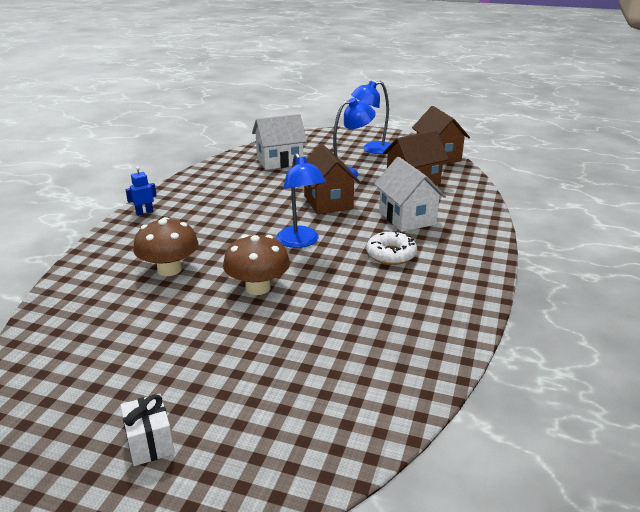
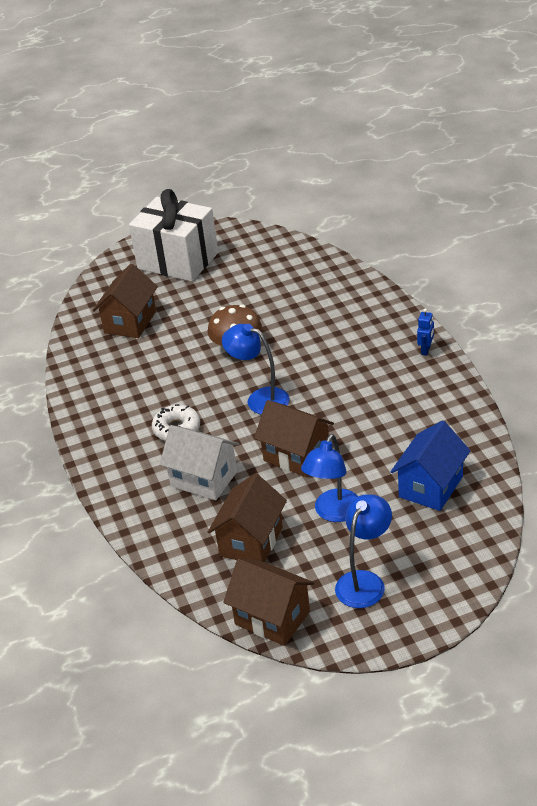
camera: 145 degrees right, 10 degrees up
(150, 443) = (178, 261): white gift -> white gift, size x2.48
(169, 269) = (315, 324): brown mushroom -> none
(279, 161) = (431, 487): white house -> blue house
(319, 383) = (130, 322): none -> brown house

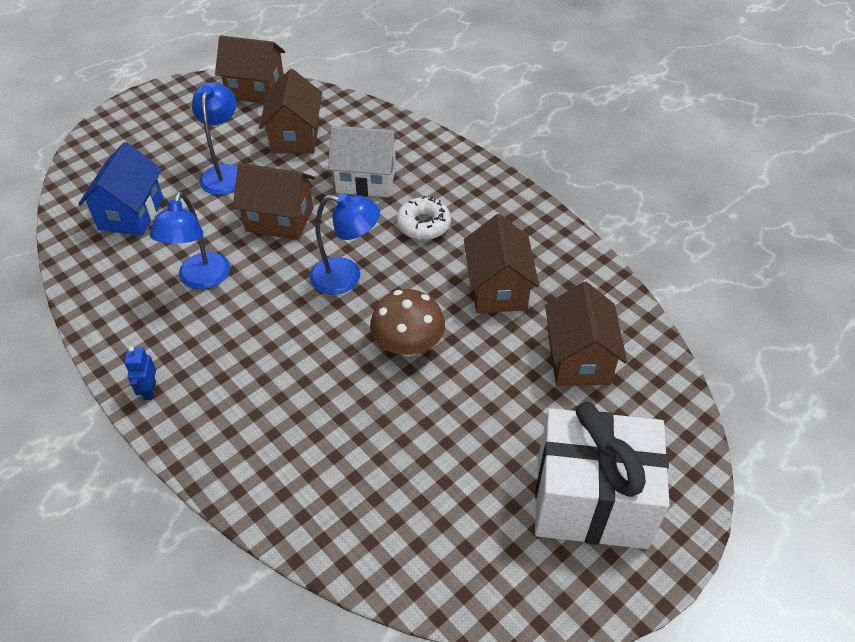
camera: 155 degrees right, 10 degrees up
(152, 371) = (497, 289): none -> brown house
(365, 581) = (184, 126): blue lamp -> blue lamp (200, 279)

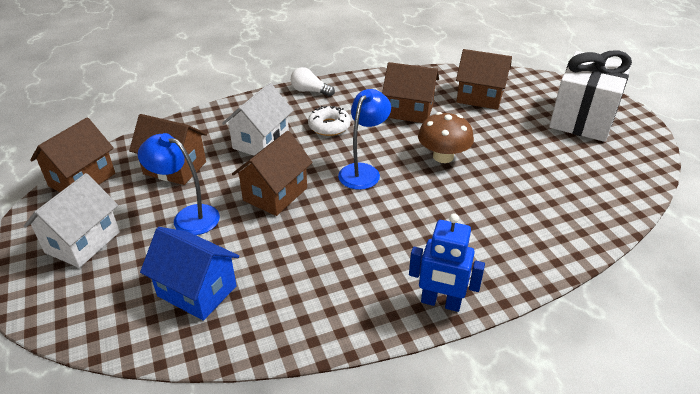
camera: 70 degrees left, 10 degrees down
(149, 390) = (440, 303): blue robot -> blue robot, size x1.80
(174, 126) = (82, 242): none -> white house
(200, 279) = (321, 252): blue lamp -> none
(492, 186) = (310, 91): none -> white light bulb

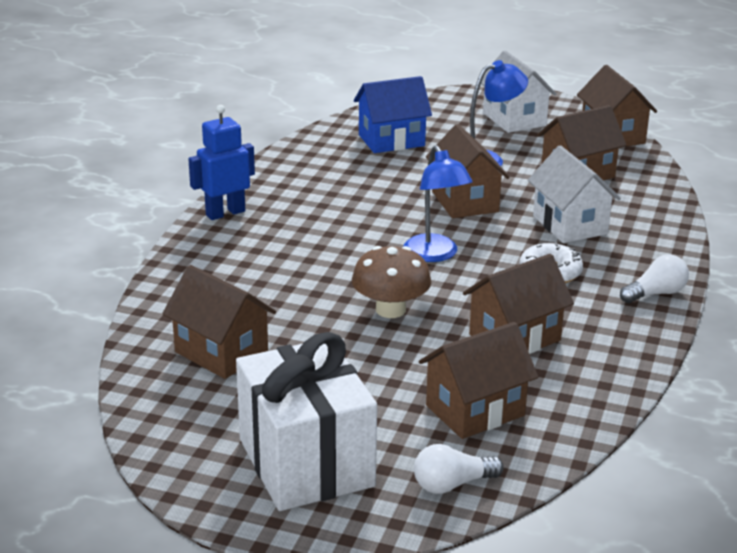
camera: 130 degrees right, 10 degrees down
(530, 83) = (452, 484): none -> white light bulb
(570, 188) = (221, 352): none -> brown house

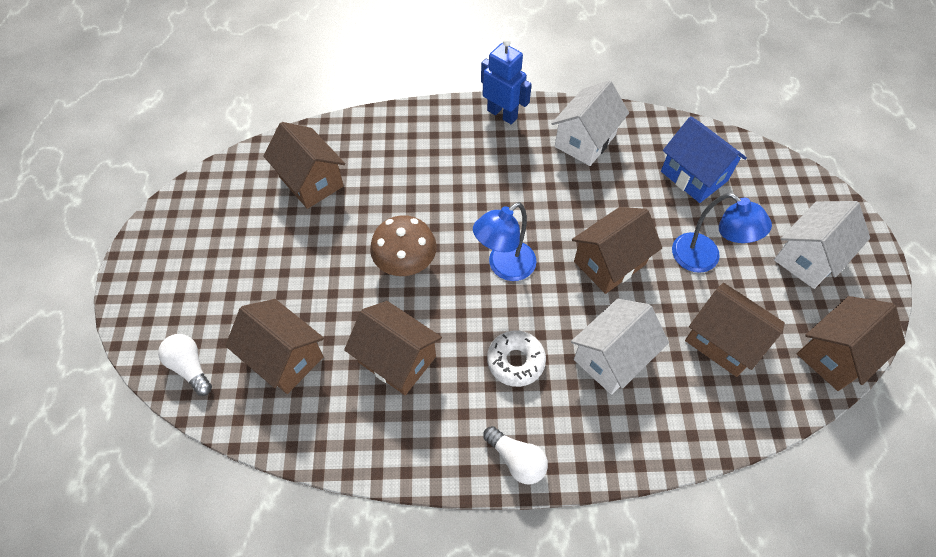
camera: 70 degrees right, 30 degrees up
(221, 352) = (311, 181): brown house -> brown house turned 60 degrees counterclockwise
(304, 179) = (585, 141): none -> white house
(306, 462) = (197, 272): white gift -> none

